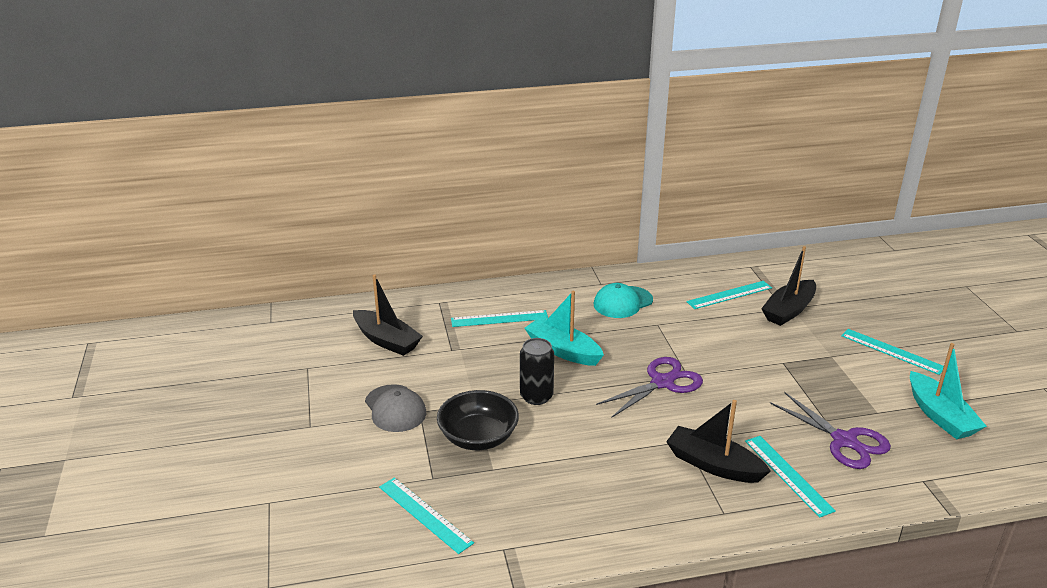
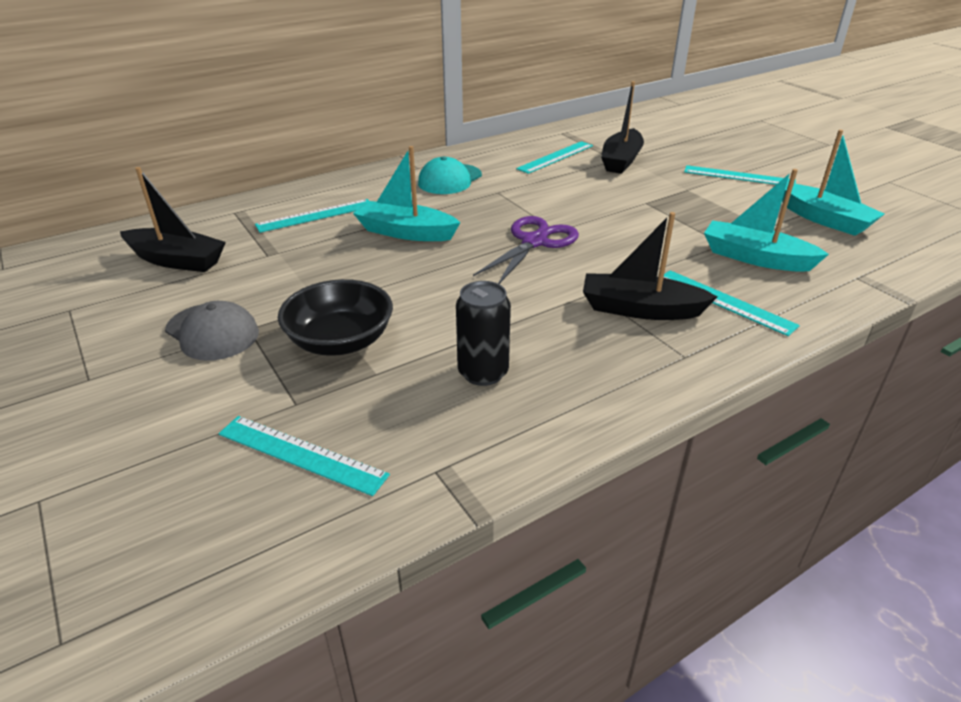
camera: 20 degrees left, 5 degrees up
(536, 396) = (396, 282): black can -> black can (483, 372)
(844, 441) = (756, 258): purple scissors -> turquoise boat

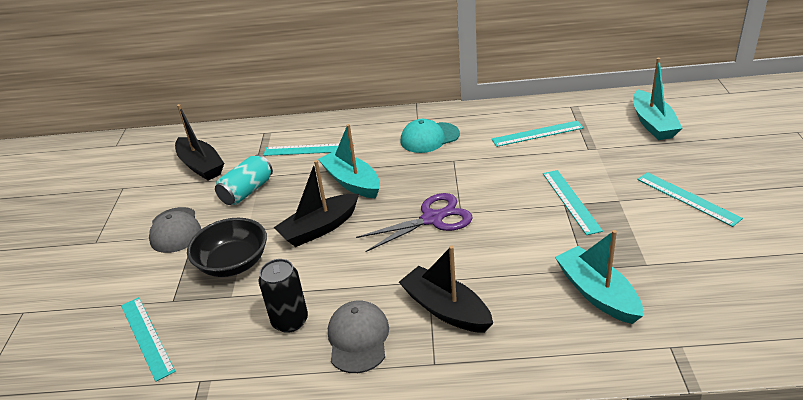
camera: 35 degrees right, 0 degrees up
(277, 270) = (247, 191): none -> turquoise can
(582, 362) = (358, 339): none -> grey cap
(621, 160) = (592, 151): black boat -> black boat (320, 228)
(725, 301) = (520, 327): turquoise ruler -> turquoise ruler (571, 201)
(824, 219) = (717, 273): turquoise boat -> turquoise boat (652, 123)

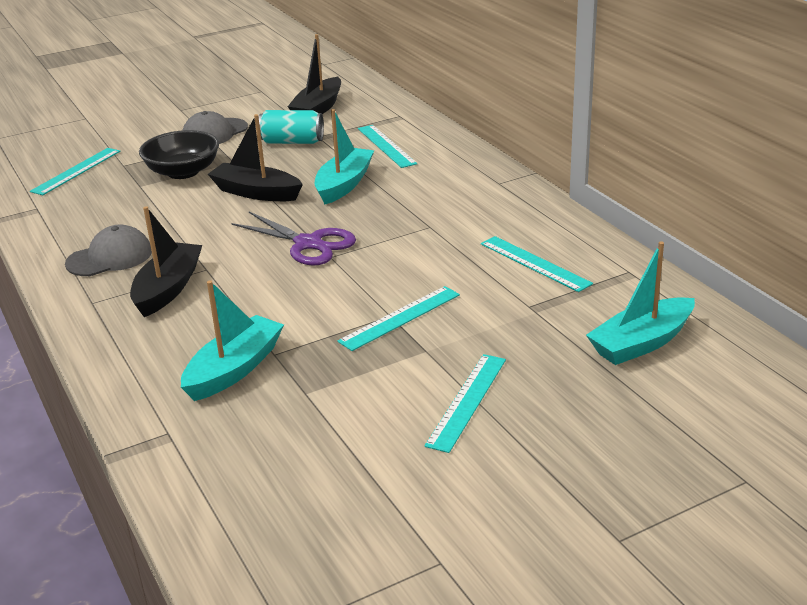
camera: 60 degrees right, 5 degrees down
(290, 321) = (119, 220): black can -> none
(429, 138) = (464, 200): turquoise cap -> none

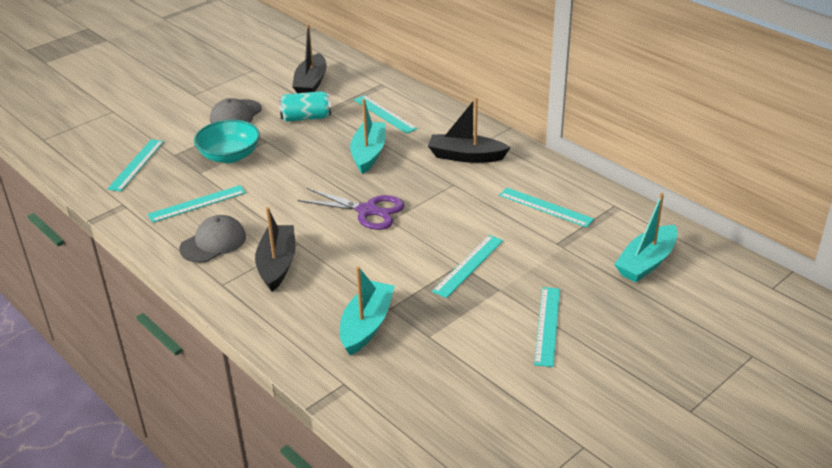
camera: 15 degrees left, 5 degrees up
(117, 216) = (197, 203): none -> turquoise ruler
(183, 172) = (230, 156): black bowl -> turquoise bowl
(256, 193) = (302, 169): black boat -> black boat (466, 156)

